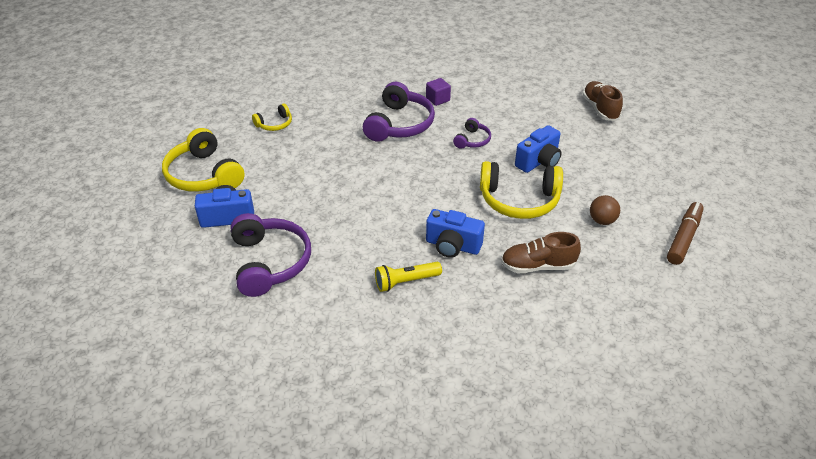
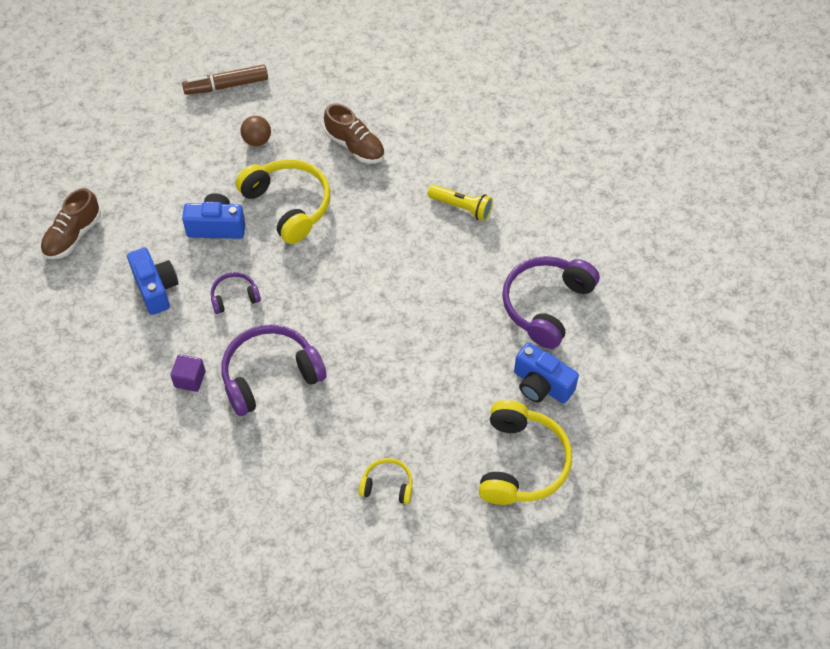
camera: 135 degrees left, 15 degrees up
(452, 246) = (392, 208): blue camera -> blue camera (156, 288)

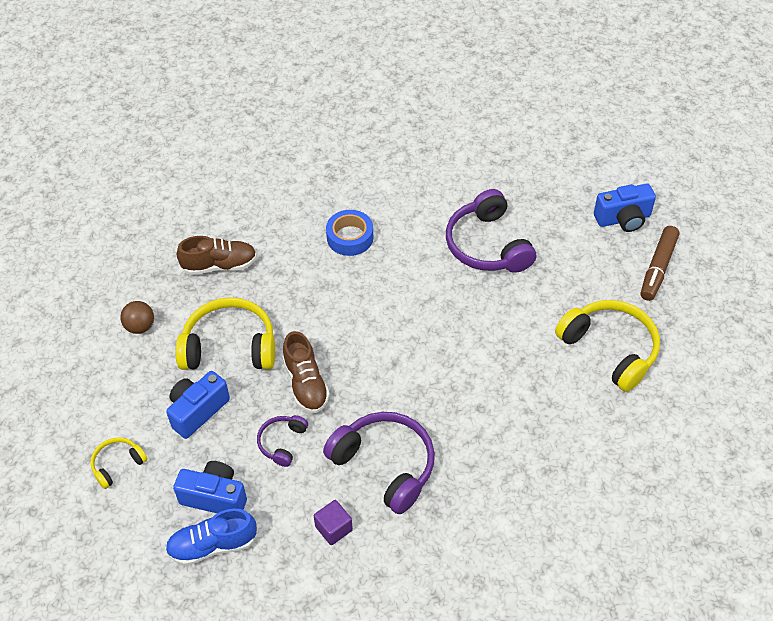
camera: 50 degrees left, 5 degrees down
(73, 236) = (89, 530): brown shoe -> brown shoe (306, 383)
(117, 315) = (213, 545): none -> blue shoe
(226, 85) = (58, 312): brown marker -> brown marker (658, 268)
(270, 375) = (385, 465): purple headphones -> purple headphones turned 120 degrees clockwise
(387, 485) = (559, 448): yellow headphones -> yellow headphones (117, 464)
(461, 207) = (350, 237): yellow flashlight -> blue tape
(541, 385) = (554, 293): blue camera -> blue camera (623, 219)

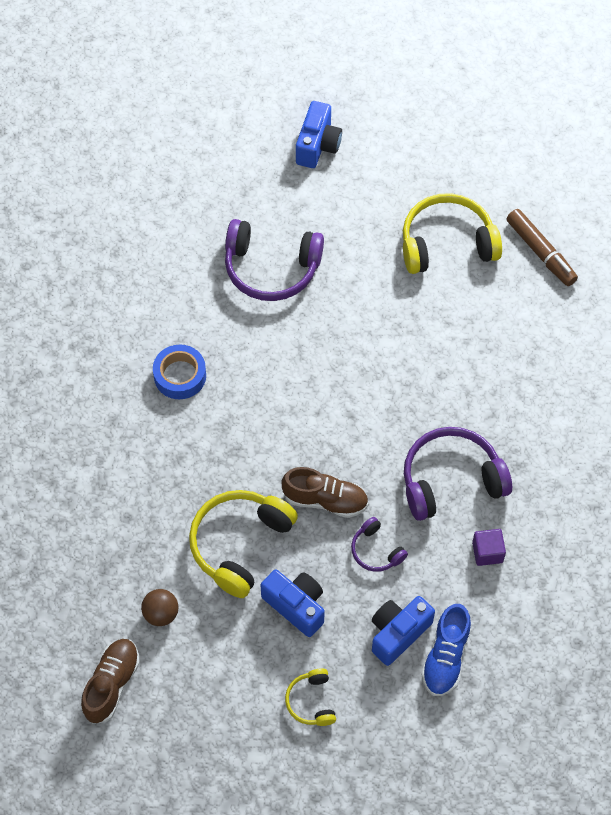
camera: 60 degrees left, 10 degrees up
(197, 411) = (296, 606): blue camera -> blue camera turned 150 degrees clockwise
(219, 265) = (133, 507): brown shoe -> brown shoe (112, 684)
(658, 268) = (389, 155): brown marker -> brown marker (540, 252)

